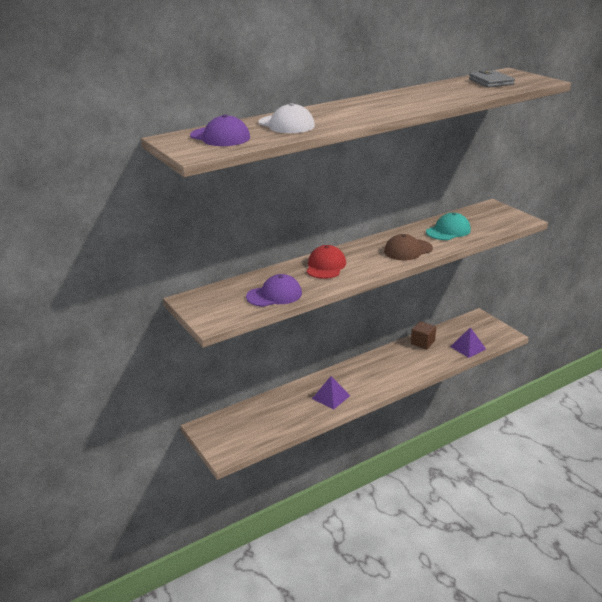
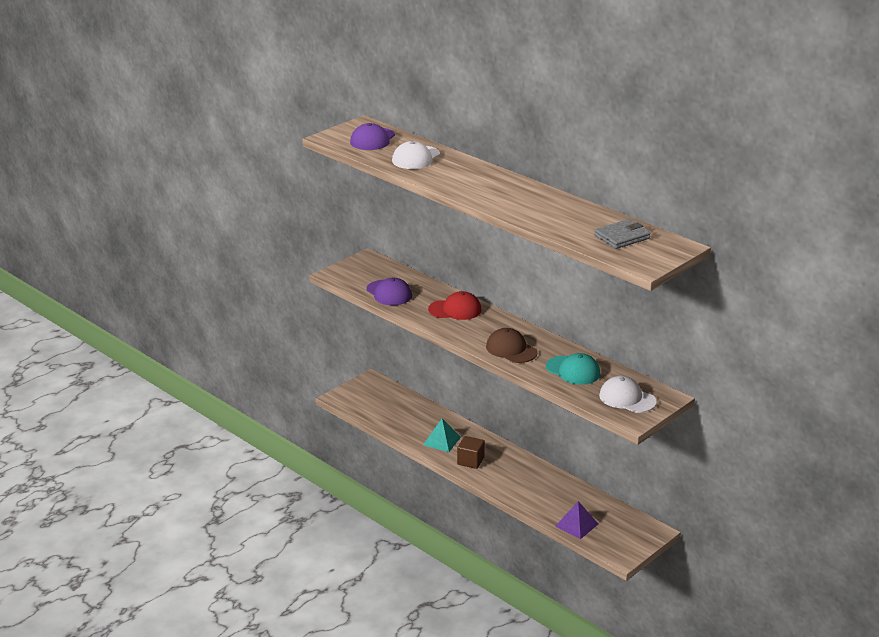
camera: 75 degrees right, 0 degrees up
(331, 397) = (442, 441): purple pyramid -> turquoise pyramid
(422, 343) = (571, 491): brown cube -> brown cube (470, 461)
(493, 218) = (627, 398): none -> white cap

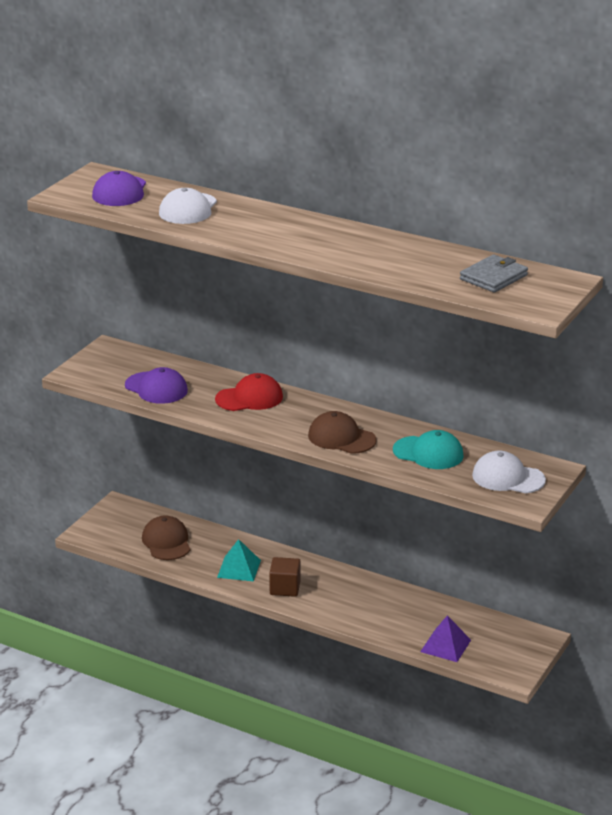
camera: 15 degrees left, 0 degrees up
(396, 412) = (166, 542): none -> brown cap

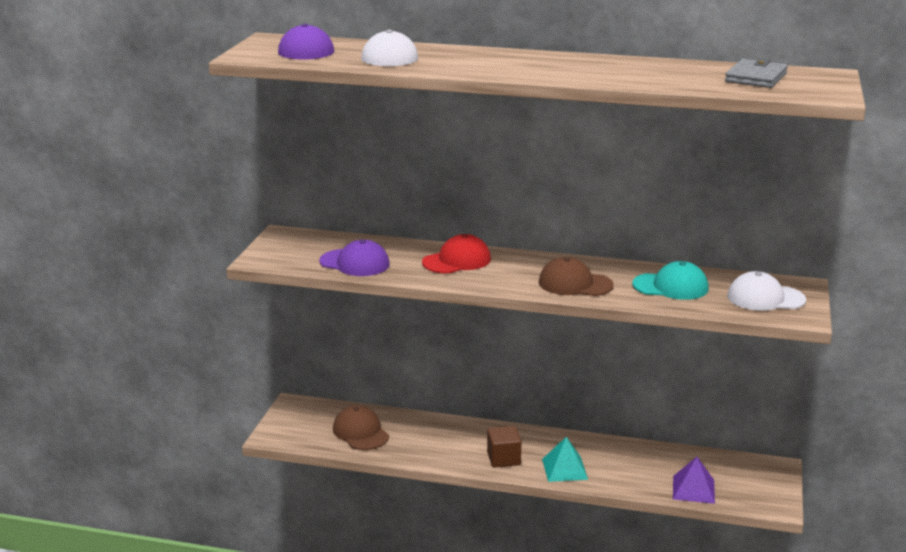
camera: 15 degrees left, 5 degrees down
(239, 568) = (447, 447): turquoise pyramid -> turquoise pyramid (564, 469)

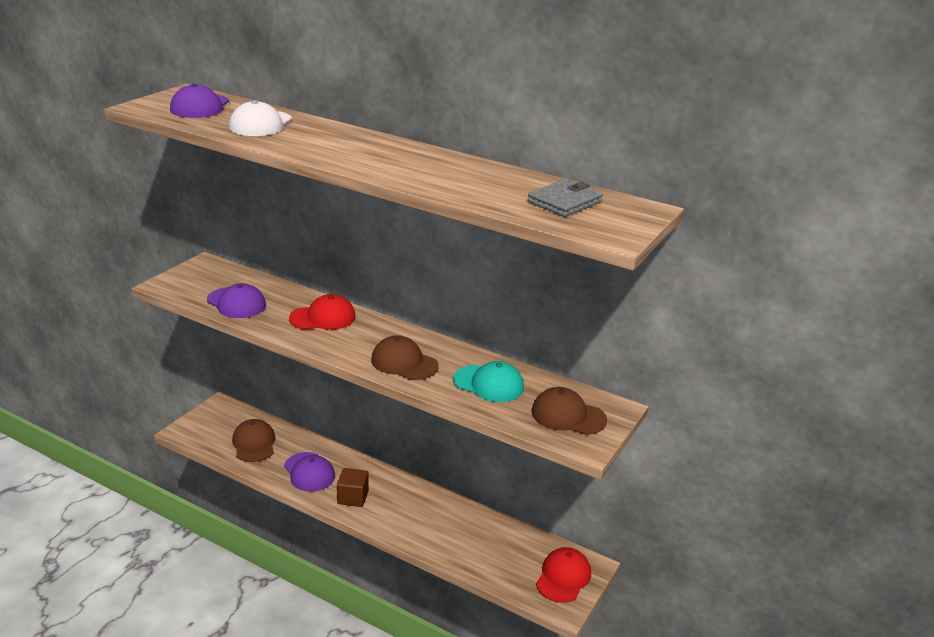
camera: 15 degrees right, 5 degrees up
(440, 446) = (309, 472): none -> purple cap
(564, 469) = (398, 520): turquoise pyramid -> none
(693, 489) = (497, 570): purple pyramid -> none
(758, 482) = (563, 577): none -> red cap
(765, 298) = (568, 416): white cap -> brown cap

